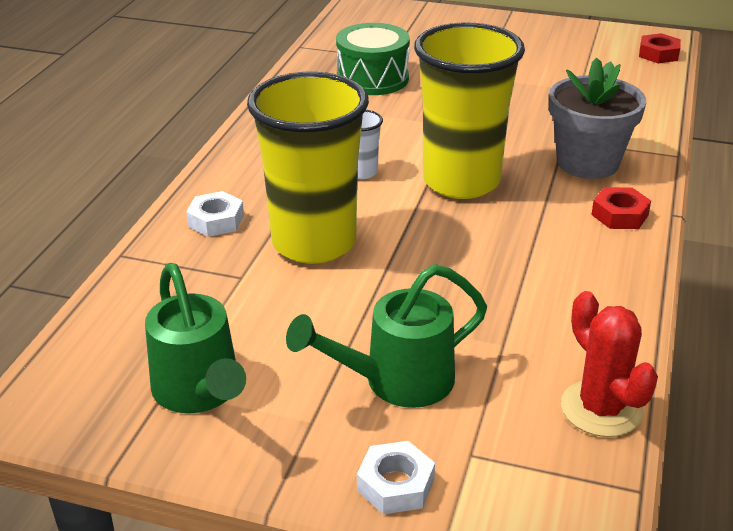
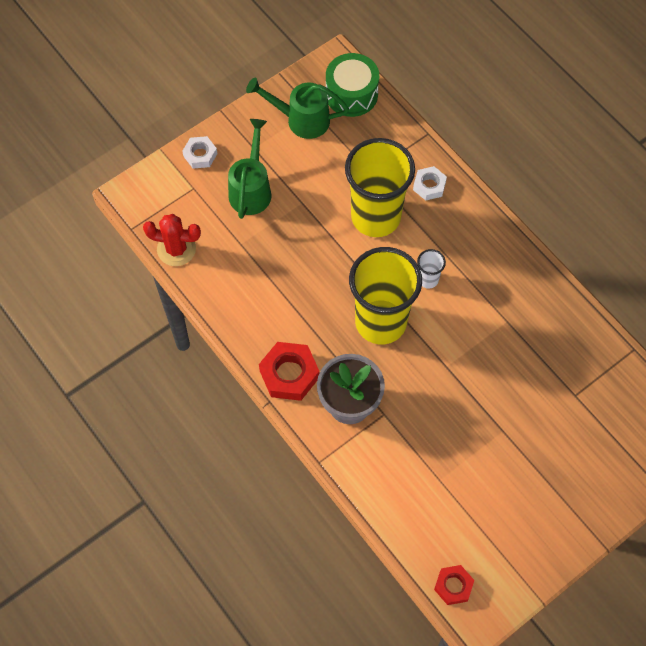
camera: 125 degrees right, 30 degrees up
(372, 79) = (546, 362): green drum -> green drum (351, 94)
(619, 215) = (289, 374): red nut -> red nut, size x1.63

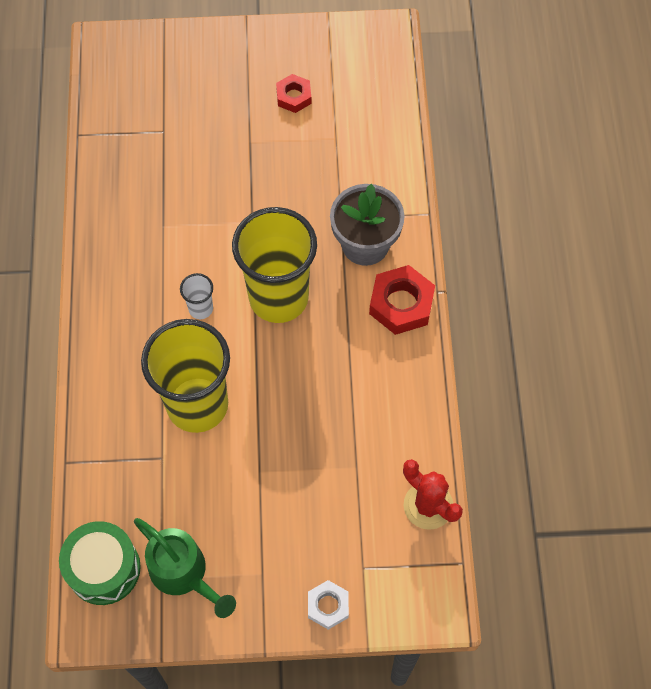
camera: 145 degrees left, 0 degrees up
(251, 189) = (301, 523): green watering can -> none
(429, 186) = (116, 402): white nut -> none
(453, 586) = (388, 61): red nut -> red nut (293, 96)

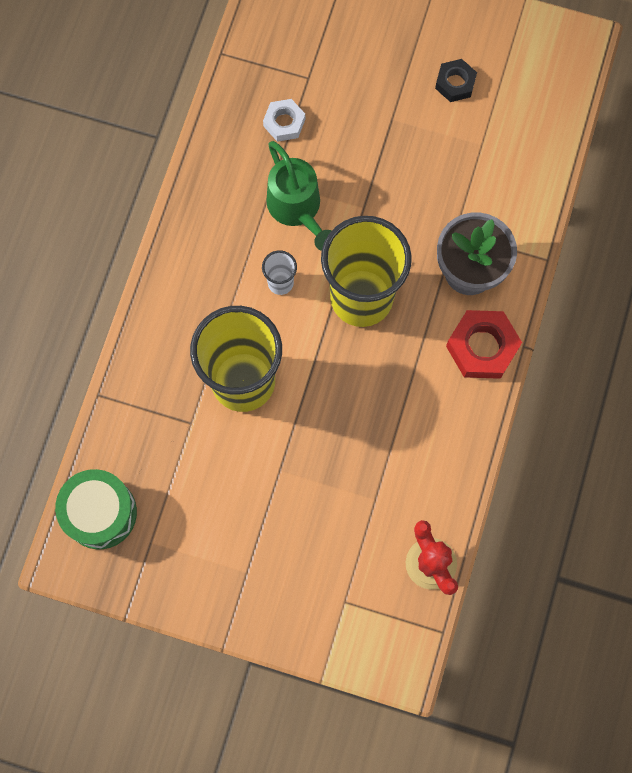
camera: 20 degrees right, 10 degrees up
(184, 574) = (173, 545): green watering can -> green watering can (297, 209)
(293, 96) = (455, 83): red nut -> black nut
(328, 606) = (298, 626): white nut -> white nut (284, 123)

